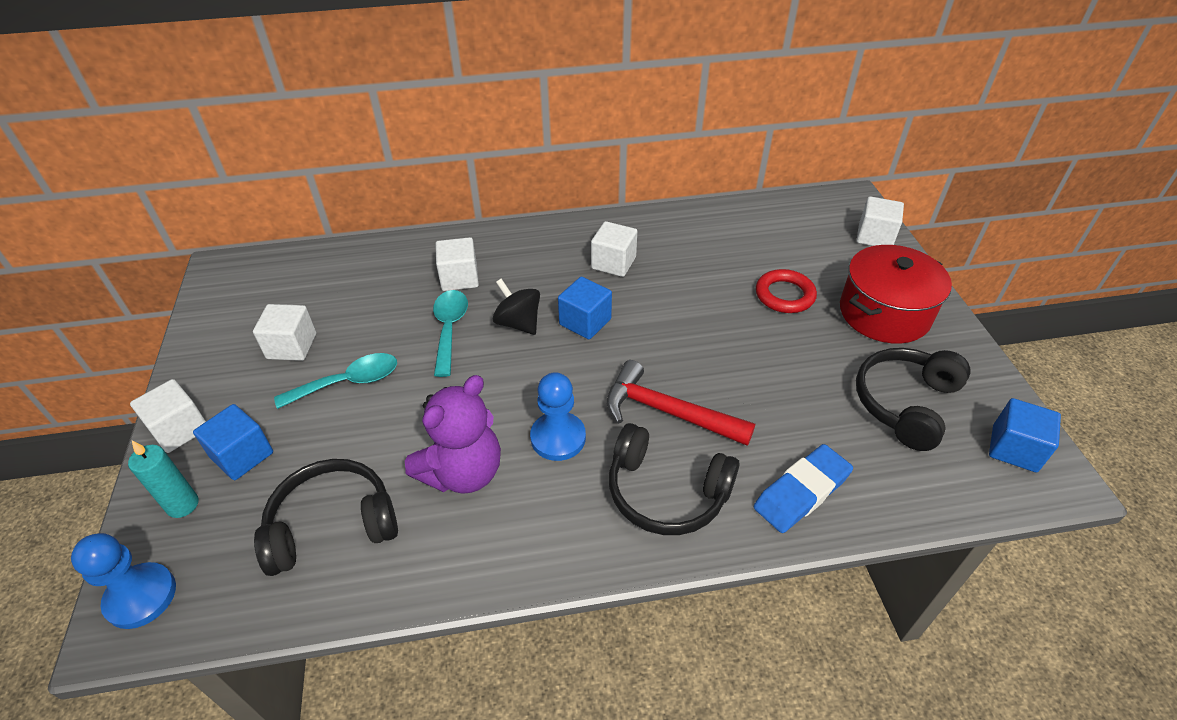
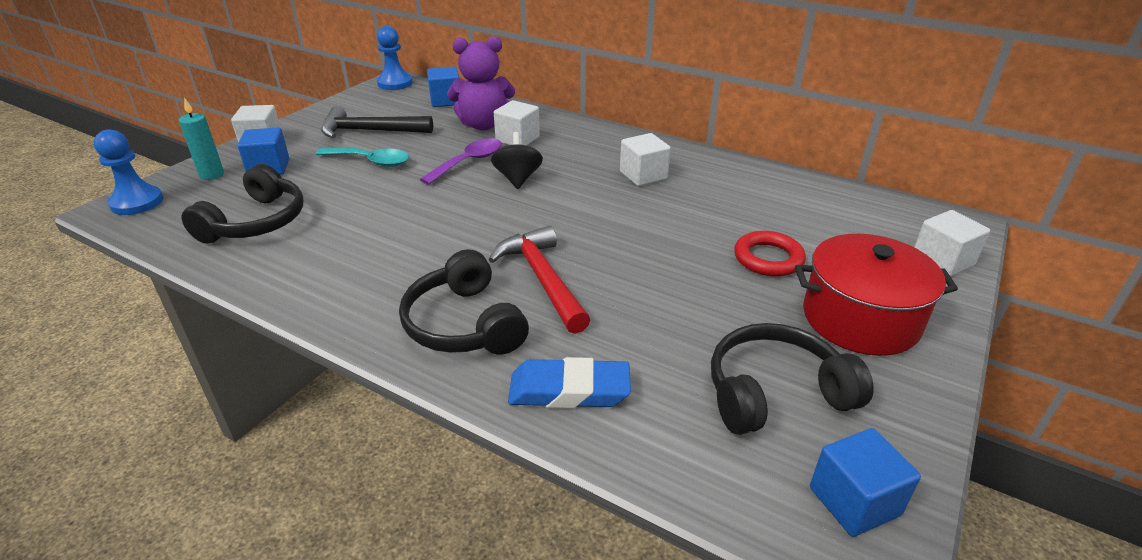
camera: 40 degrees right, 10 degrees down
(292, 346) = (370, 131): white cube -> black hammer
(332, 525) = (256, 222): black headphones -> black headphones turned 90 degrees clockwise
(449, 329) = (469, 162): turquoise spoon -> purple spoon
(463, 472) = (358, 237): purple teddy bear -> purple teddy bear (484, 125)
(558, 438) = (443, 252): blue pawn -> blue pawn (395, 83)
(585, 322) = (566, 199): blue cube -> blue cube (446, 101)

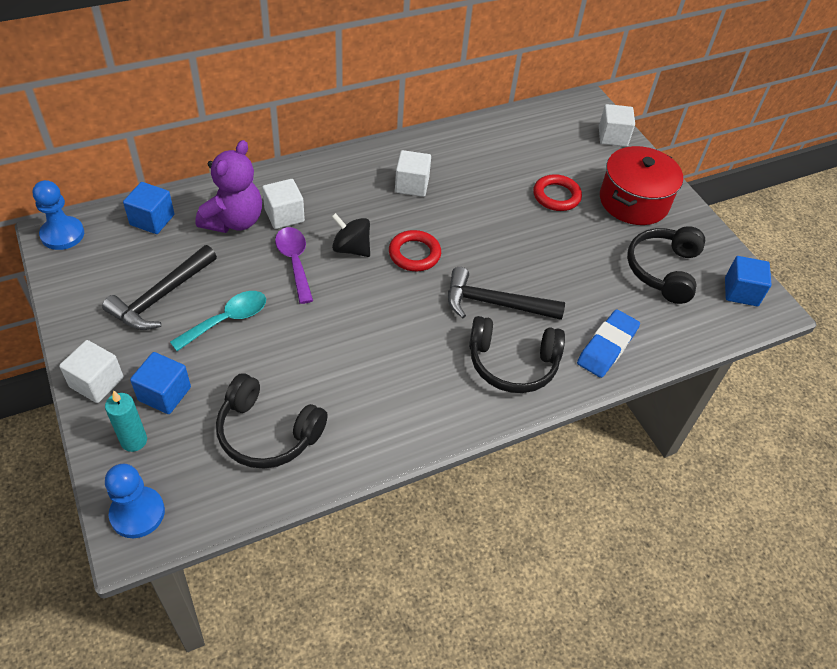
camera: 60 degrees left, 15 degrees up
(256, 222) = (267, 433): black headphones -> black headphones turned 150 degrees clockwise
(542, 279) = (494, 303): red hammer -> black hammer
(553, 209) = (414, 254): none -> red ring

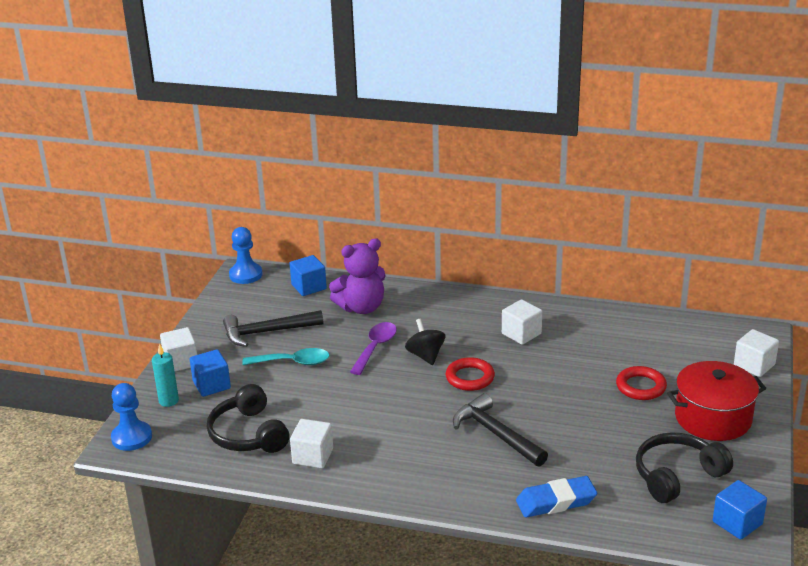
camera: 45 degrees right, 20 degrees down
(284, 215) = (400, 317): white cube -> white cube (313, 456)
(512, 363) = (463, 476): black headphones -> none

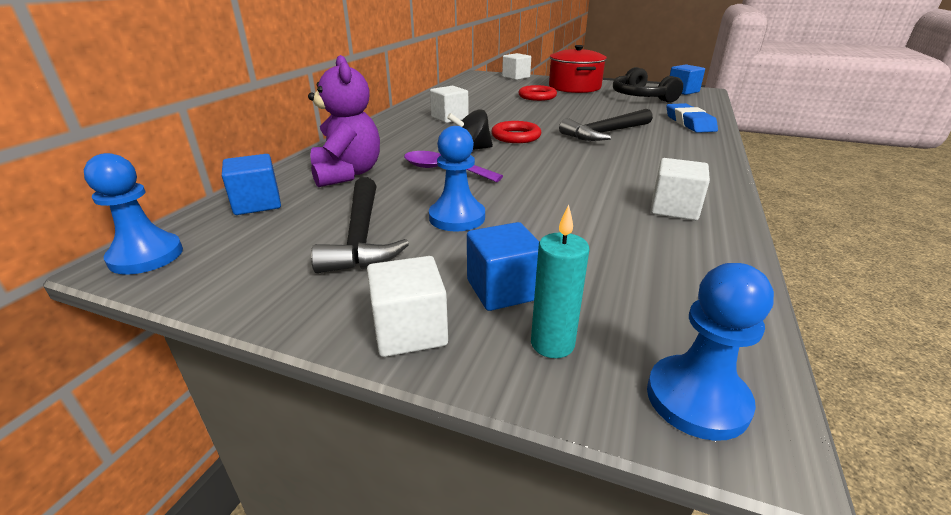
camera: 85 degrees left, 0 degrees up
(248, 434) = (641, 253): black headphones -> none
(293, 362) = (457, 217): turquoise spoon -> blue pawn

